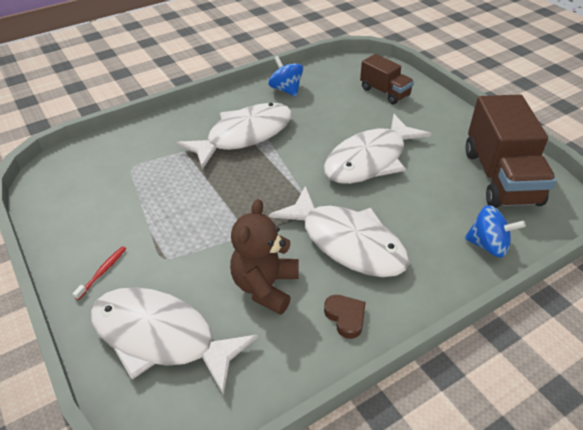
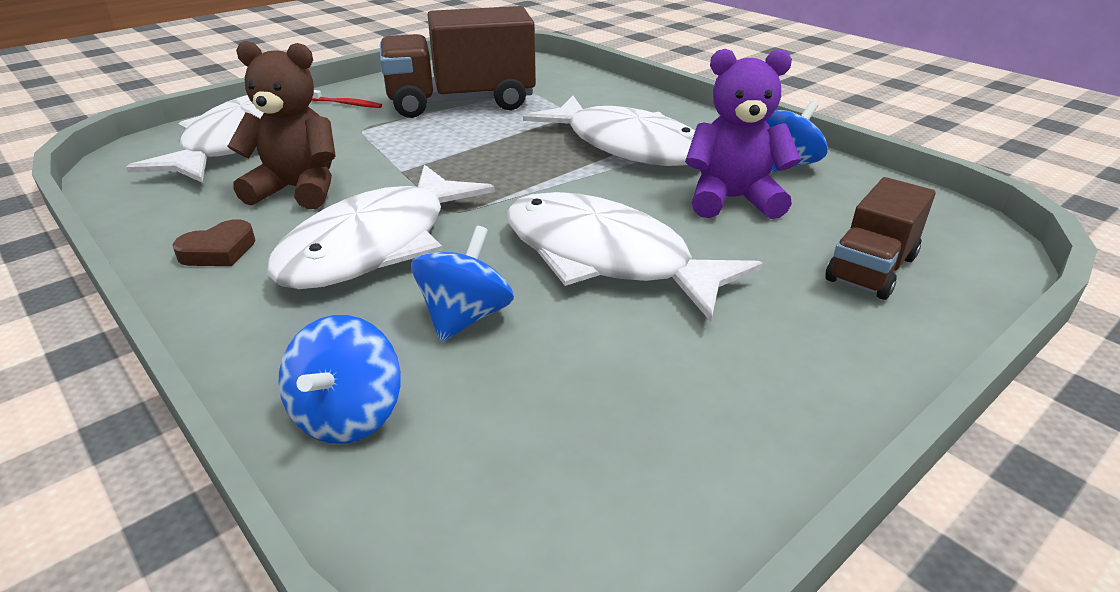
camera: 80 degrees right, 10 degrees down
(319, 113) = (732, 200): none -> purple teddy bear
(418, 209) = (465, 317): none -> blue spinning top
(500, 177) = (603, 456): brown truck -> brown truck (461, 103)

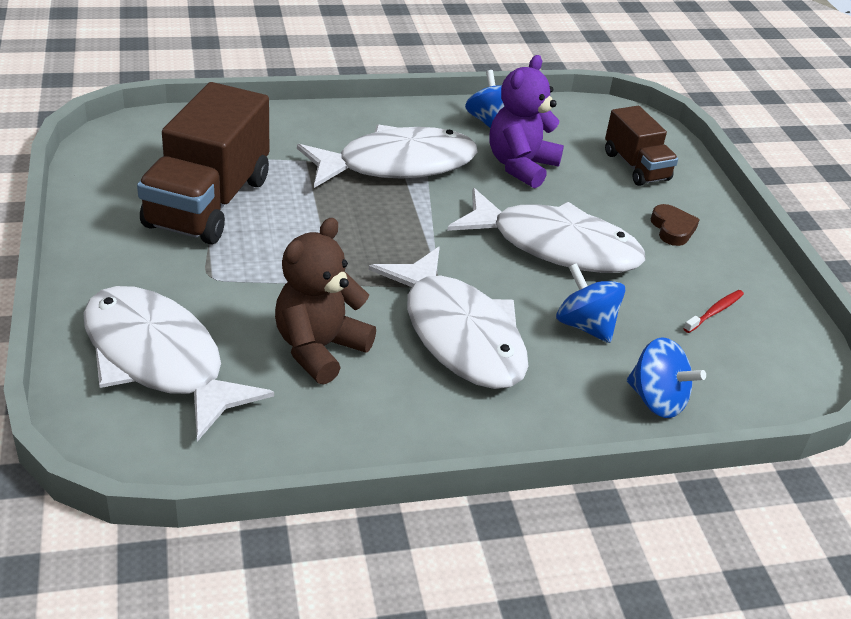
camera: 65 degrees left, 5 degrees up
(219, 251) = (402, 416): brown heart -> brown heart (672, 229)
(346, 104) = (126, 268): red toothbrush -> red toothbrush (714, 312)
(605, 258) = (556, 246): white fish -> white fish turned 135 degrees counterclockwise

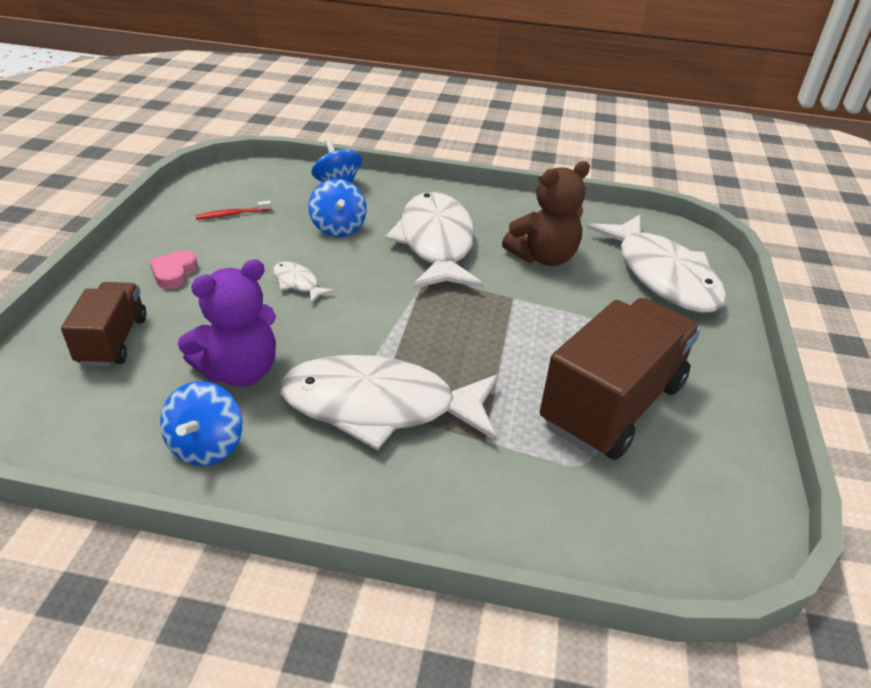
camera: 155 degrees left, 0 degrees up
(556, 246) = (297, 283): white fish -> white fish, size x0.41
(672, 229) = (174, 273): brown heart -> pink heart

